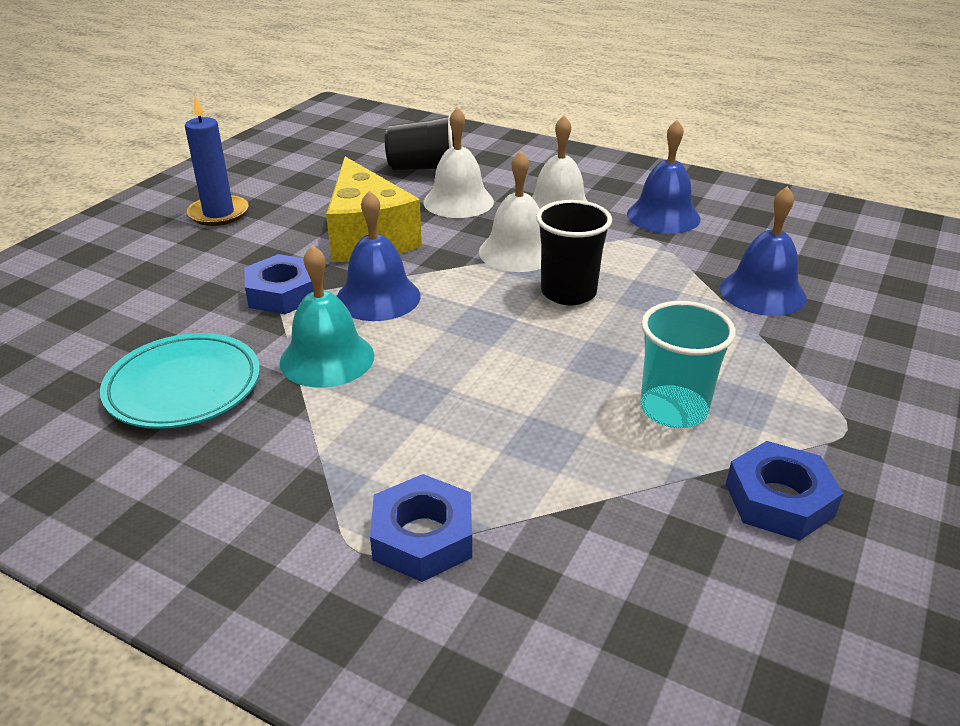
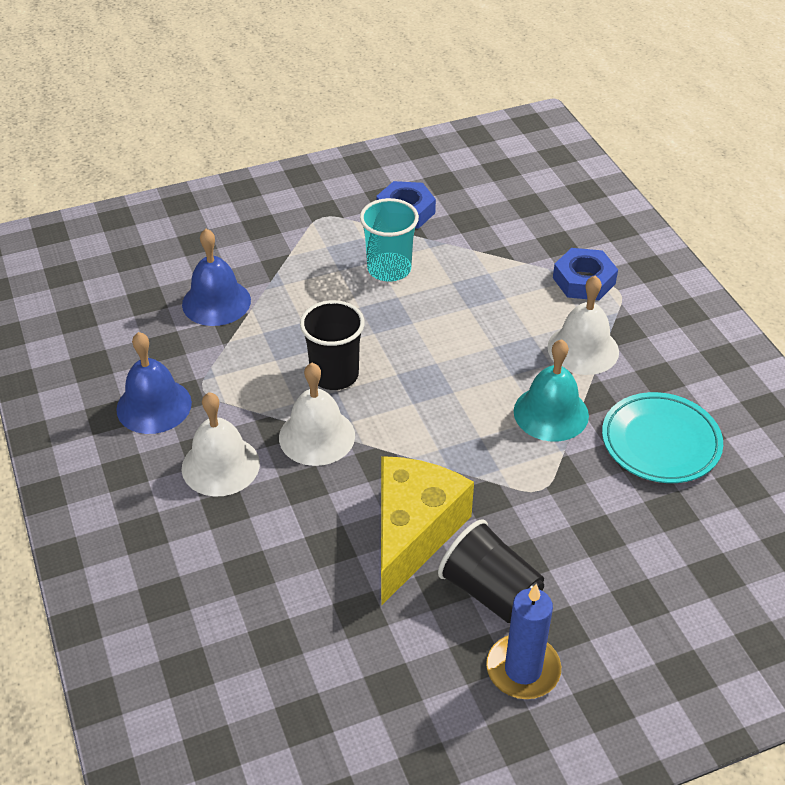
camera: 140 degrees left, 10 degrees up
(283, 293) = (537, 499): blue nut -> none
(378, 297) = (469, 450): blue bell -> none
(424, 169) = (250, 620): black cup -> black cup (490, 591)
(458, 201) = (284, 536): white bell -> white bell (583, 349)

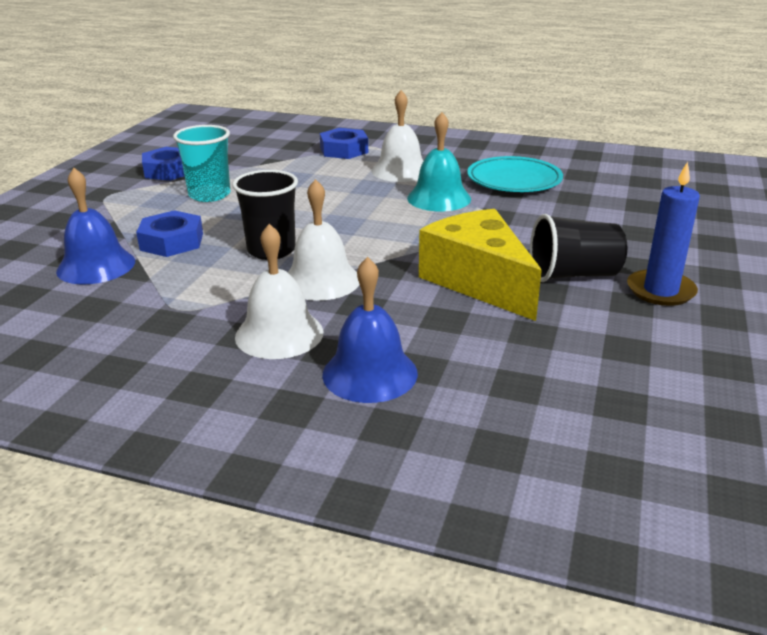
camera: 50 degrees left, 15 degrees down
(154, 406) = (150, 339): blue bell -> blue bell (370, 373)
(290, 311) = (172, 242): none -> blue nut

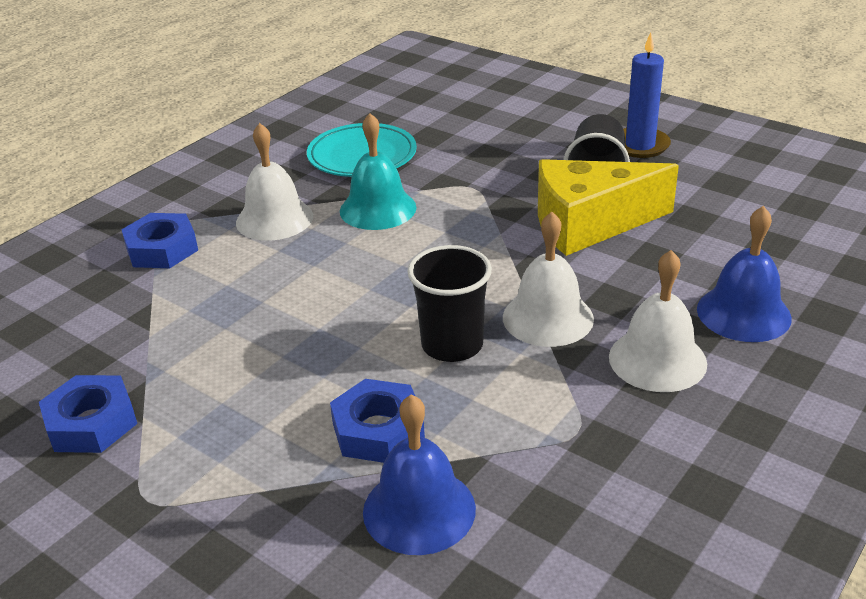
camera: 70 degrees left, 5 degrees up
(209, 195) = (232, 384): turquoise cup -> none

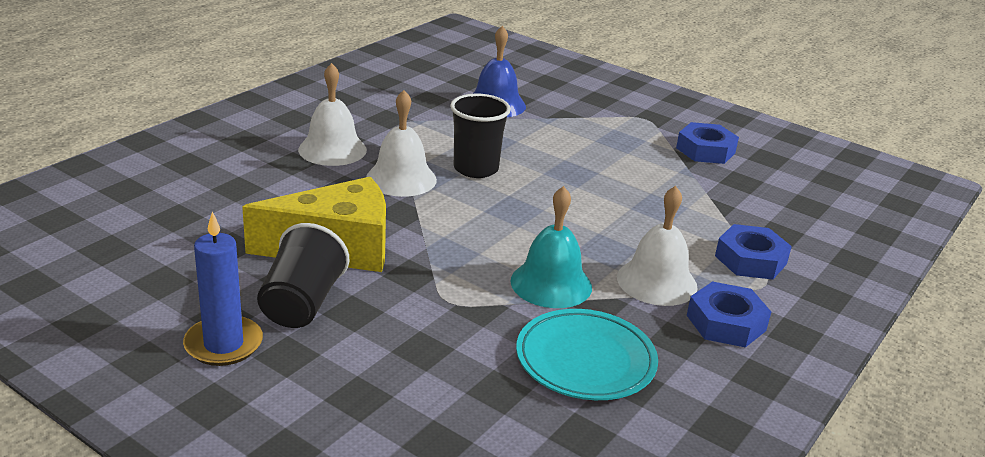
camera: 175 degrees right, 5 degrees down
(378, 430) = (523, 133): blue nut -> blue nut (726, 323)
(743, 313) = (249, 169): blue bell -> none

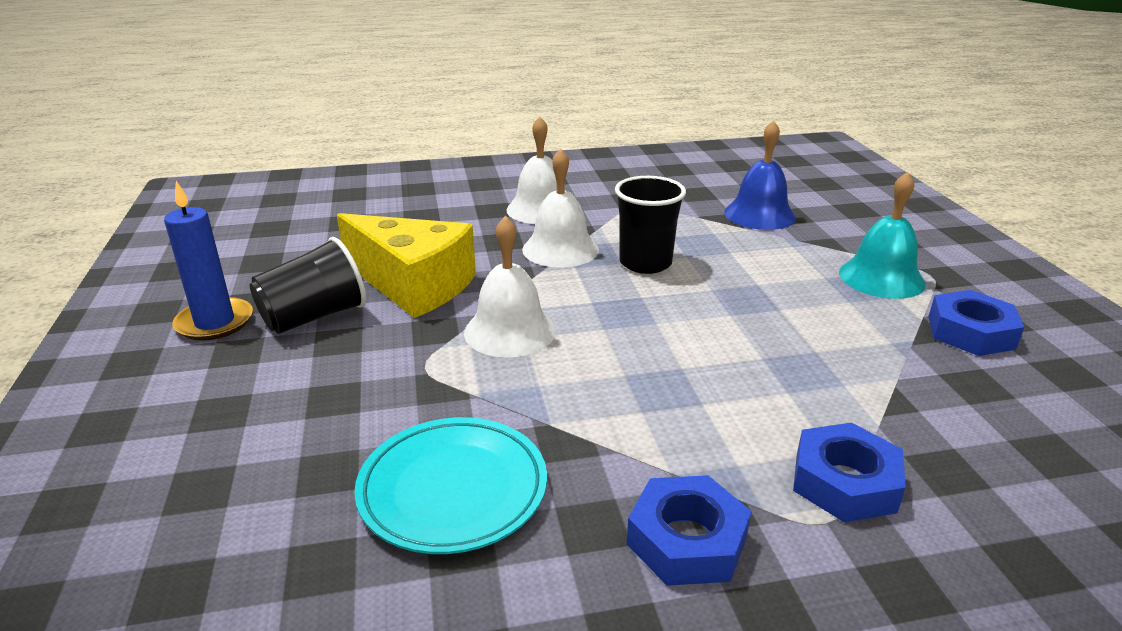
camera: 45 degrees right, 0 degrees up
(551, 283) = (546, 395): turquoise bell -> turquoise bell (881, 278)
(657, 282) = (670, 448): white bell -> white bell (510, 331)

